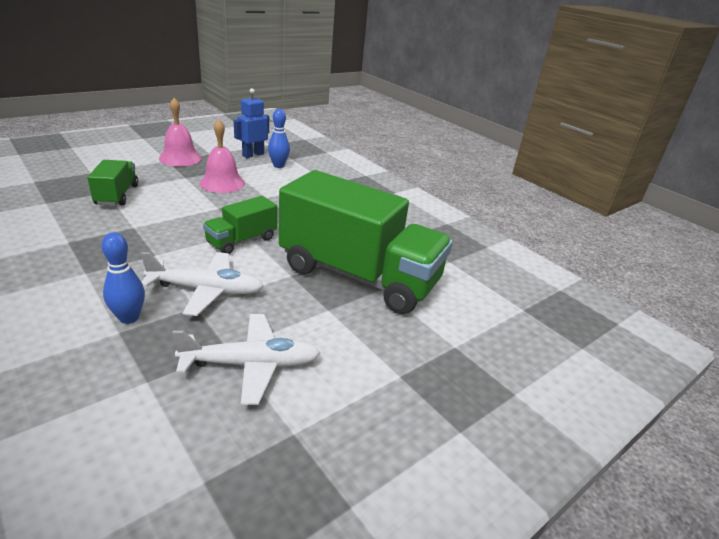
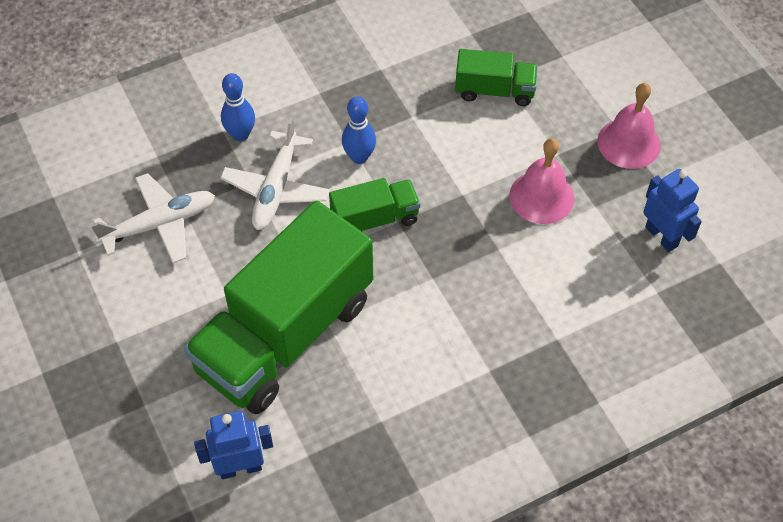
camera: 105 degrees right, 25 degrees up
(241, 241) = (375, 219): green truck -> green truck turned 105 degrees clockwise
(251, 364) = (159, 224): white plane -> white plane turned 120 degrees counterclockwise
(278, 166) = (619, 271): blue bowling pin -> blue bowling pin (359, 157)
(477, 289) = (240, 468): none -> blue robot

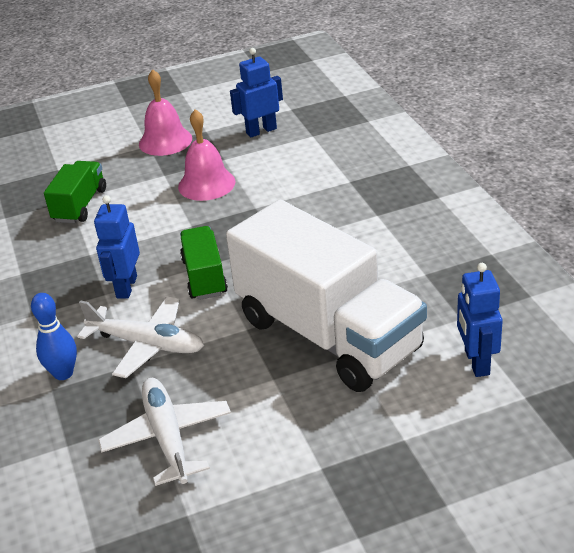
camera: 80 degrees left, 20 degrees down
(285, 335) = (328, 334): green truck -> white truck
(359, 157) = (126, 287): blue bowling pin -> blue robot

